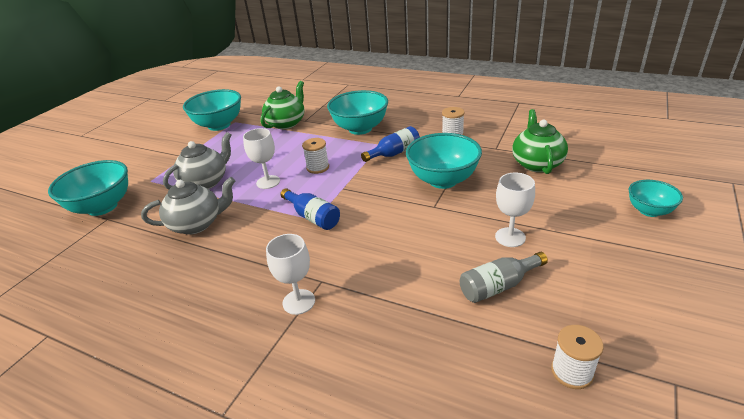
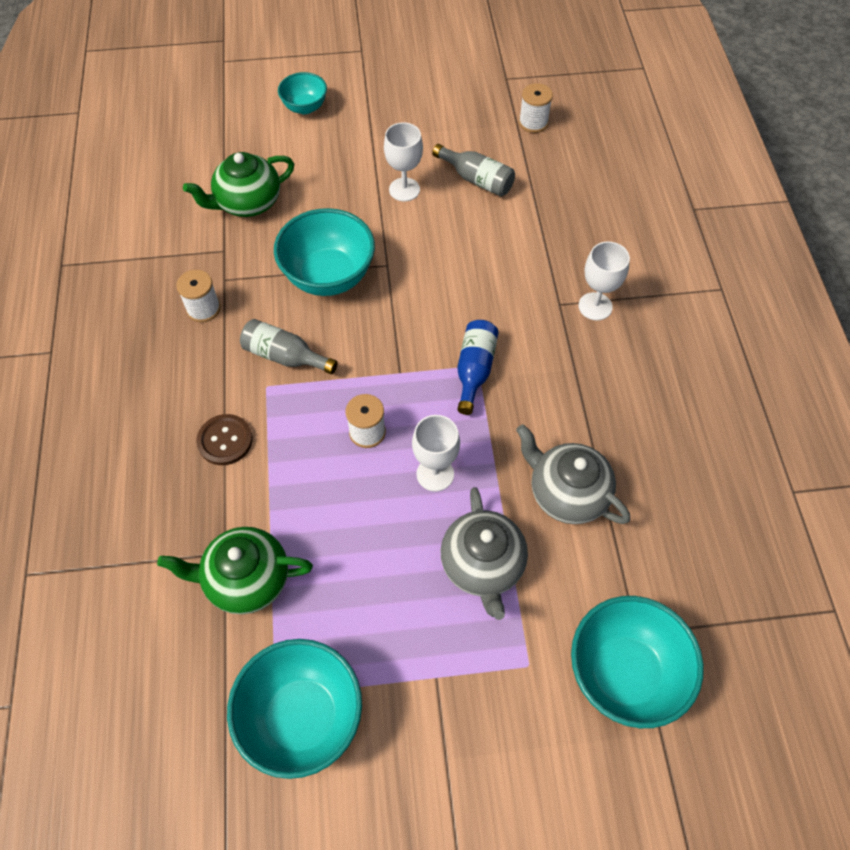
camera: 125 degrees left, 25 degrees up
(206, 182) = (482, 566): grey teapot -> grey teapot turned 105 degrees counterclockwise
(360, 129) = (225, 440): turquoise bowl -> brown button
(394, 153) = (285, 356): blue bottle -> grey bottle

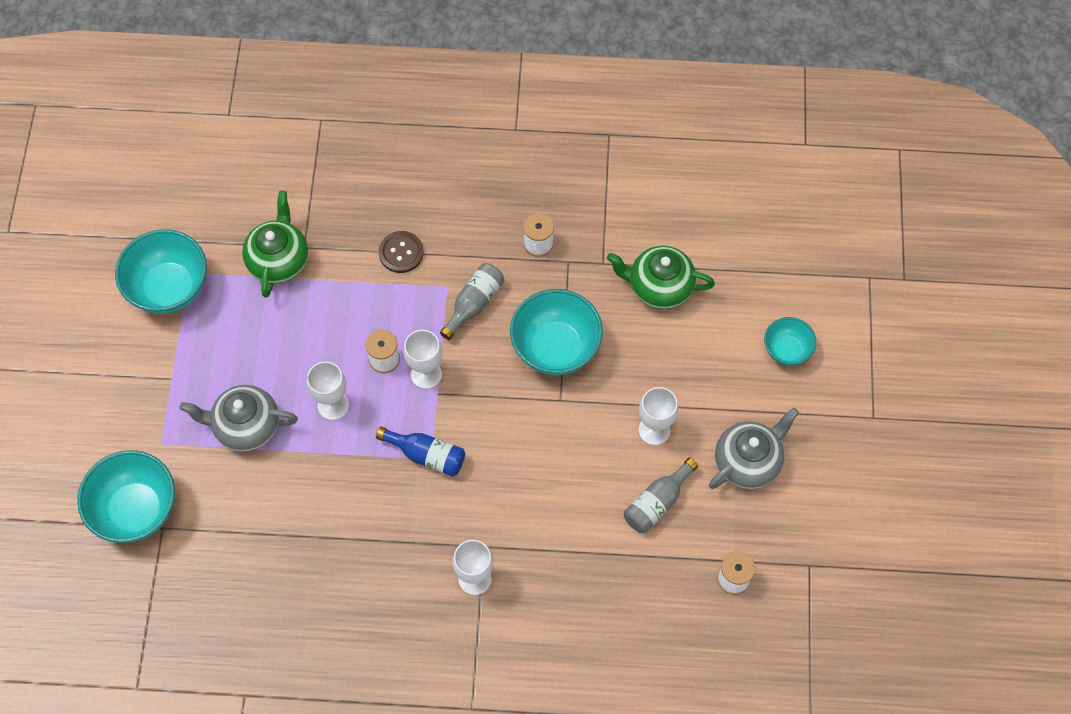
camera: 100 degrees right, 5 degrees up
(247, 203) = (659, 287): green teapot -> green teapot turned 60 degrees counterclockwise
(379, 387) = (426, 374): none -> white goblet
(566, 493) = (290, 504): grey teapot -> grey teapot (748, 462)

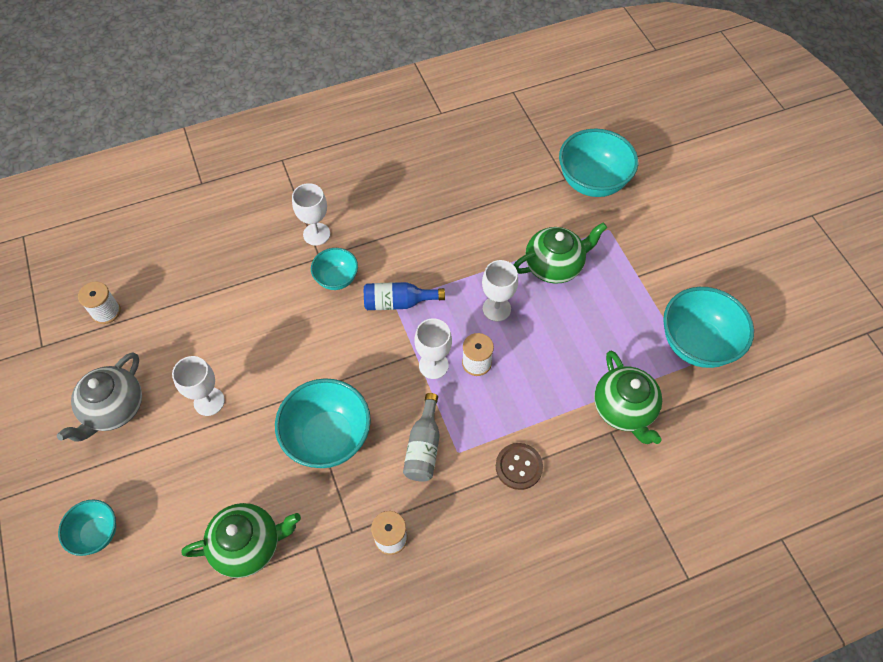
camera: 155 degrees right, 5 degrees down
(246, 426) = (554, 266): grey teapot -> green teapot
(477, 511) = (336, 279): none -> turquoise bowl
(657, 502) = (188, 343): grey bottle -> none

